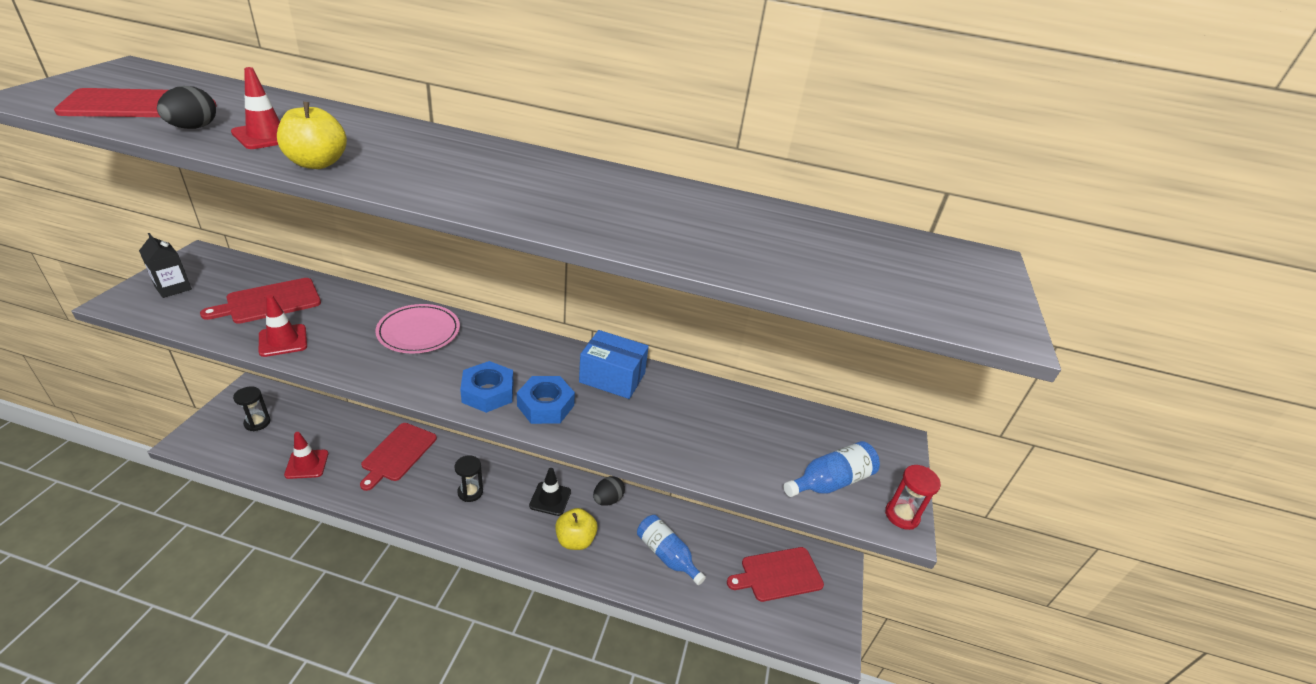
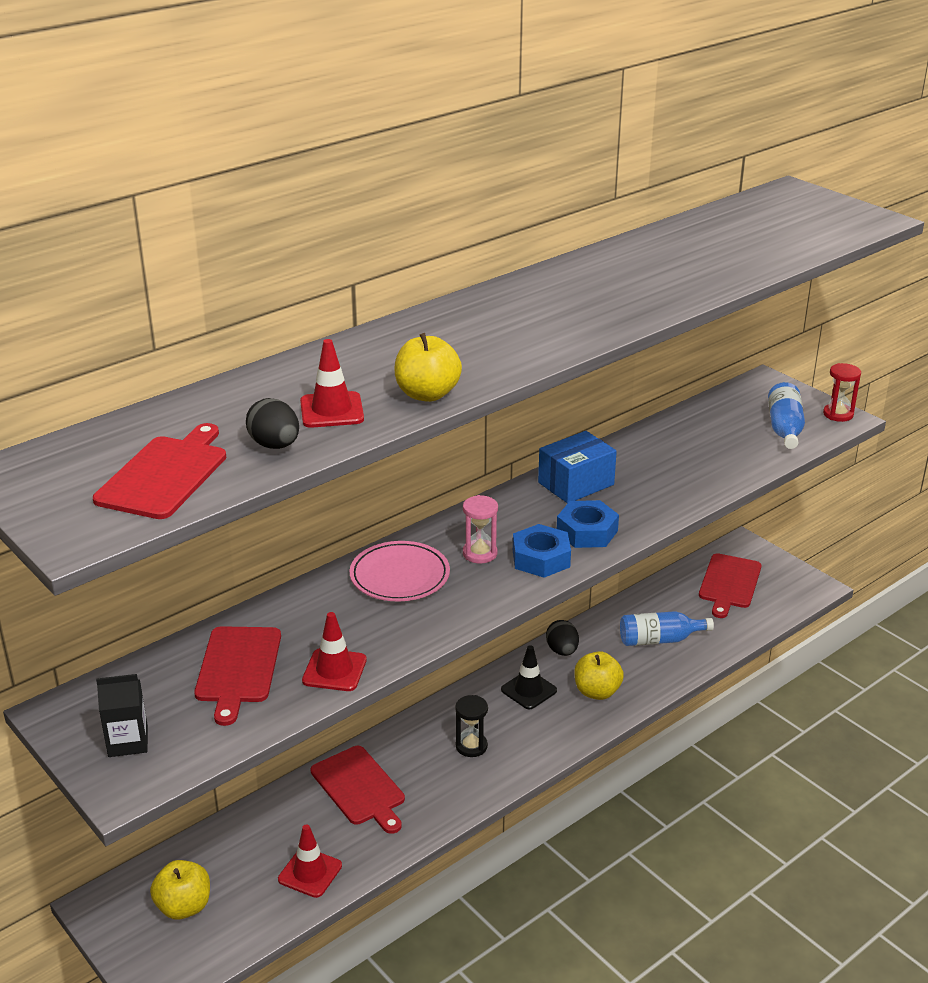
camera: 50 degrees left, 5 degrees down
(257, 423) = (184, 906): black hourglass -> yellow apple
(473, 359) = (480, 553): none -> pink hourglass

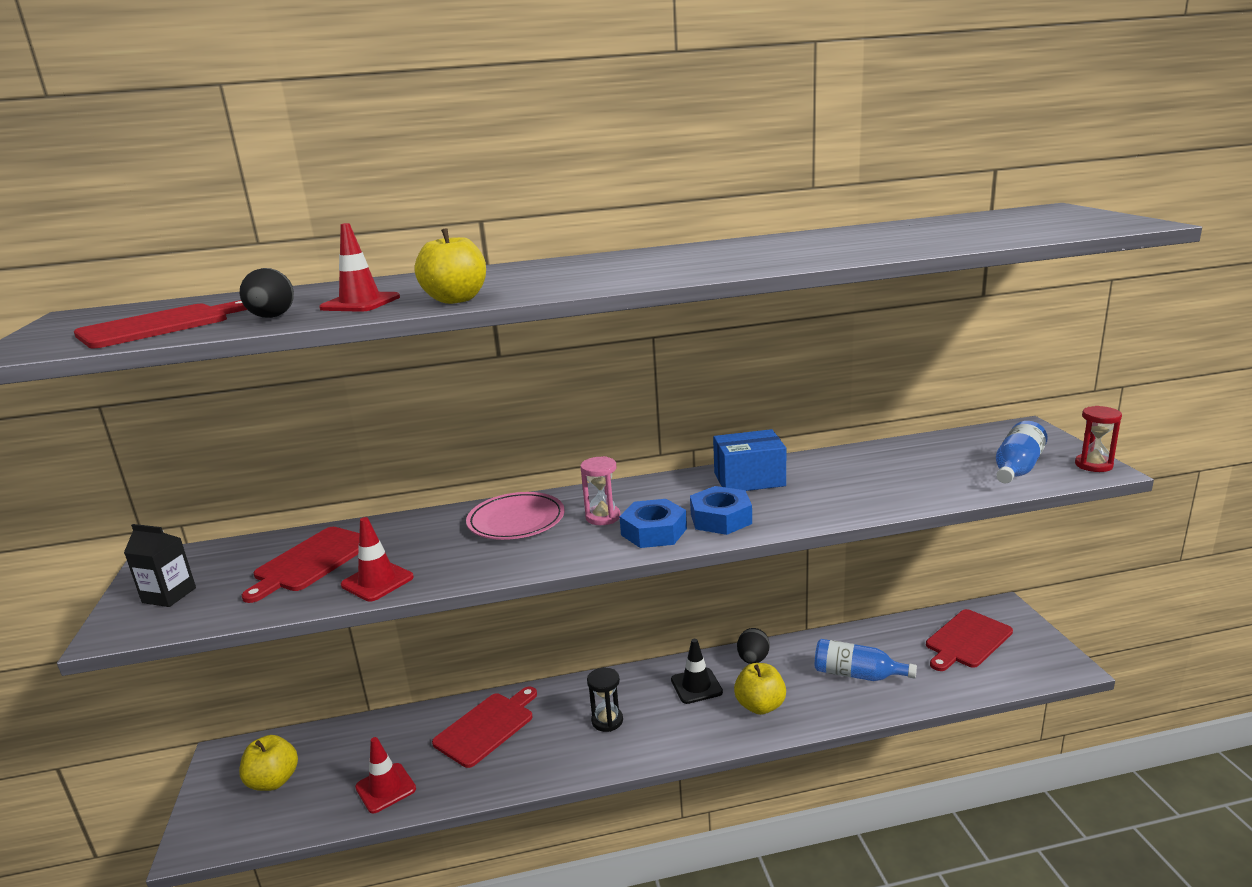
camera: 30 degrees right, 10 degrees down
(359, 788) = (486, 727): red cutting board -> red cutting board turned 135 degrees counterclockwise

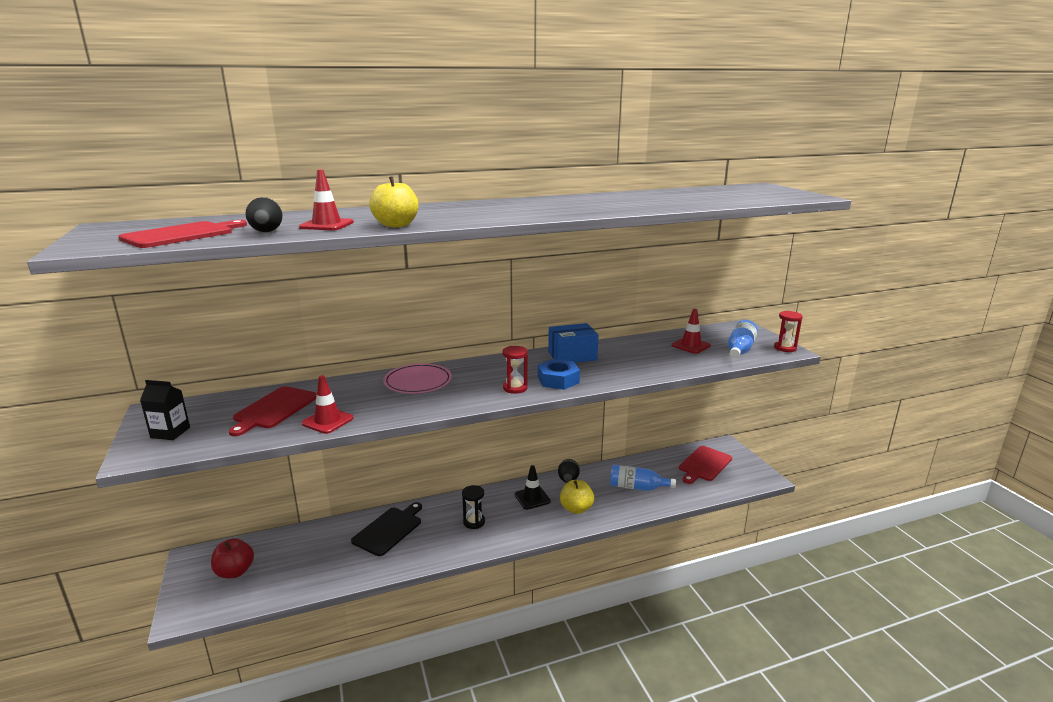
camera: 10 degrees left, 0 degrees up
(273, 781) = (235, 572): yellow apple -> red apple
(385, 788) = (321, 572): red traffic cone -> red traffic cone (691, 345)
(486, 727) = (389, 529): red cutting board -> black cutting board
(603, 517) = (478, 379): pink hourglass -> none
(653, 532) = (515, 388): blue nut -> red hourglass

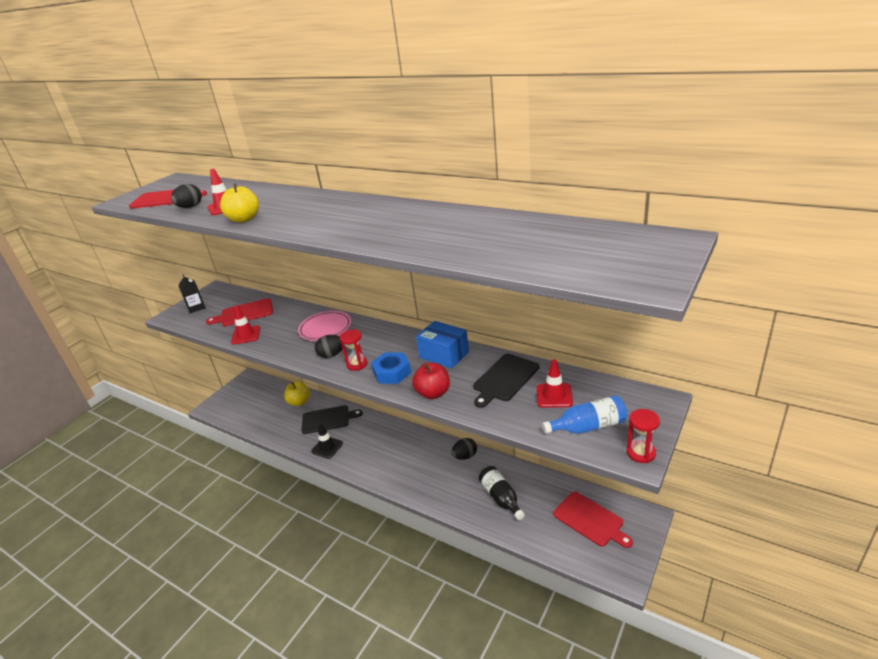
camera: 55 degrees right, 10 degrees up
(235, 572) = (248, 398): red apple -> red apple (433, 393)
(474, 393) = (331, 355): none -> black egg
(474, 522) = (369, 446): black hourglass -> none
(532, 498) = (423, 453): black traffic cone -> black traffic cone (327, 447)
(576, 509) = (434, 482): yellow apple -> yellow apple (299, 402)
(637, 487) = (501, 498): blue bottle -> black bottle
(644, 350) = (505, 379): none -> black cutting board
(704, 464) = (590, 520): red cutting board -> red cutting board turned 135 degrees counterclockwise

